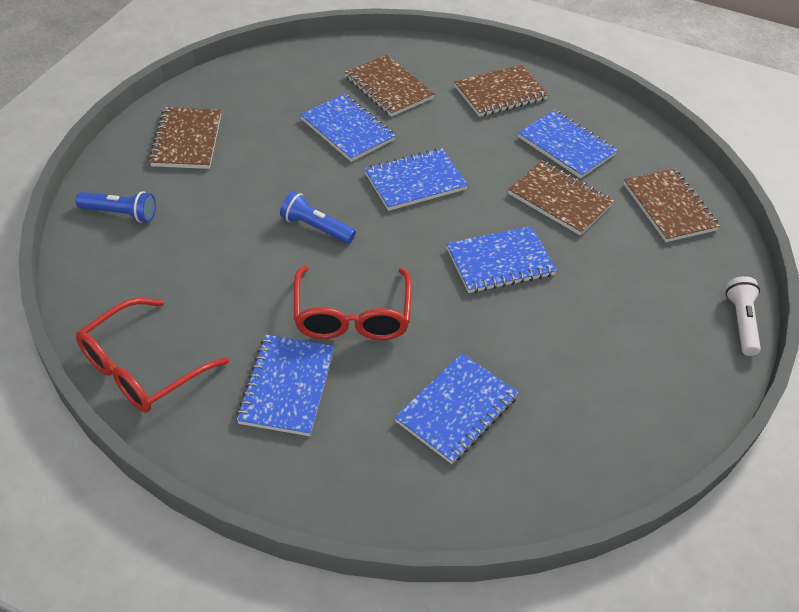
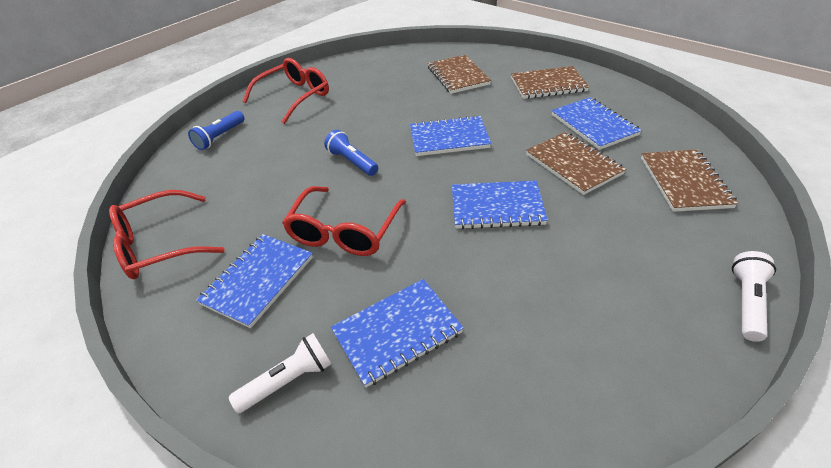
camera: 25 degrees right, 5 degrees down
(120, 213) = (220, 137): blue flashlight -> blue flashlight turned 90 degrees clockwise
(187, 140) = (294, 97): brown notebook -> red glasses
(347, 130) = (412, 100): blue notebook -> none
(376, 475) = (288, 380): none -> white flashlight

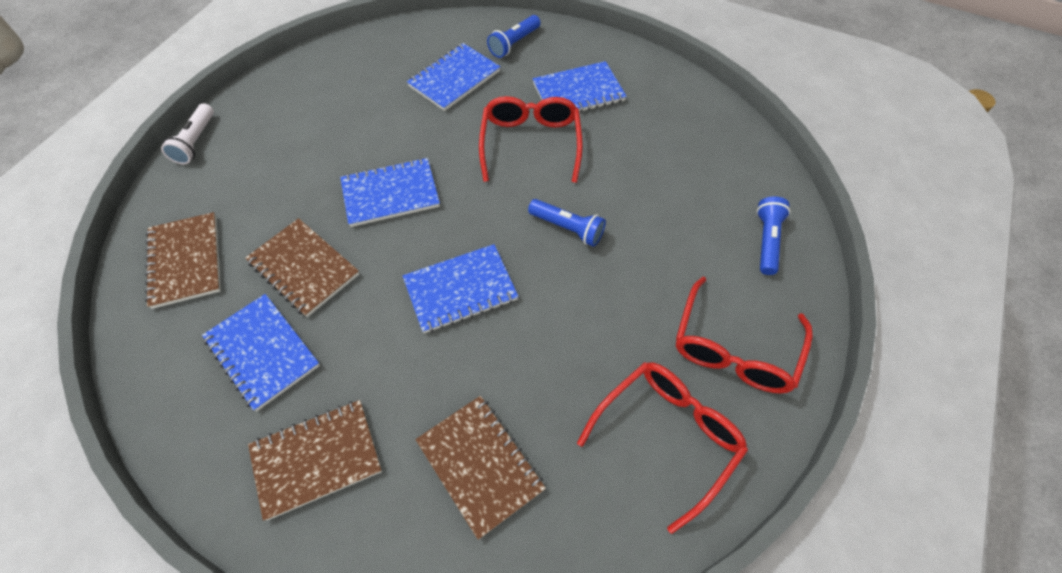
camera: 160 degrees right, 15 degrees up
(161, 244) = (689, 104): red glasses -> red glasses (666, 437)
(258, 280) = (578, 92): blue notebook -> blue notebook turned 60 degrees clockwise
(288, 380) = (514, 43): white flashlight -> blue flashlight

